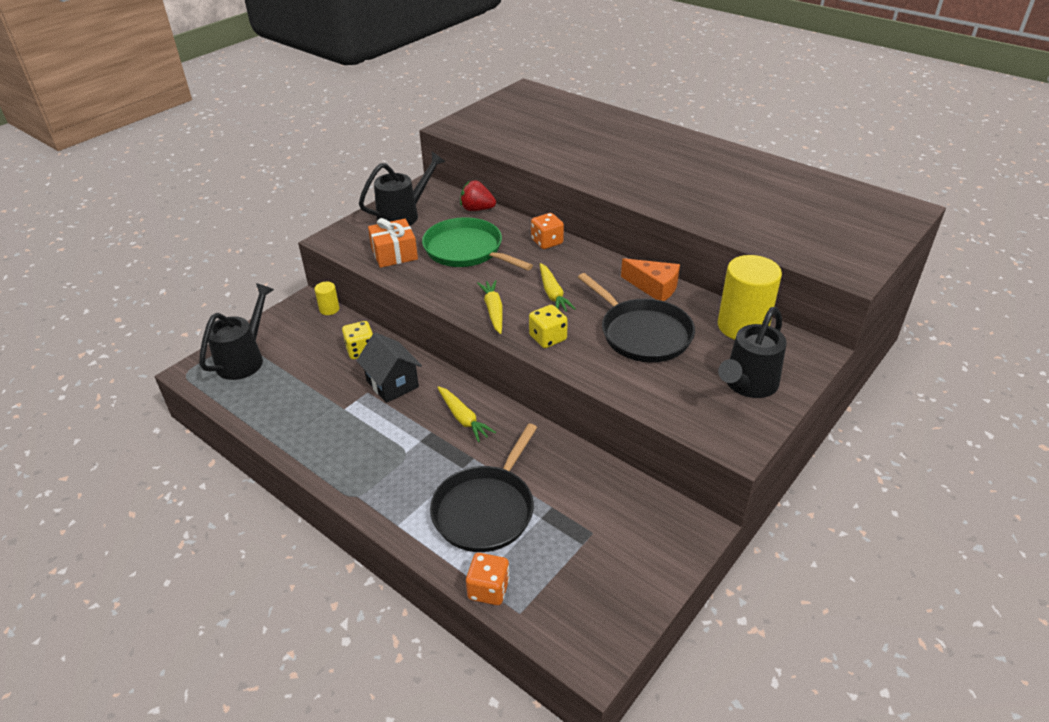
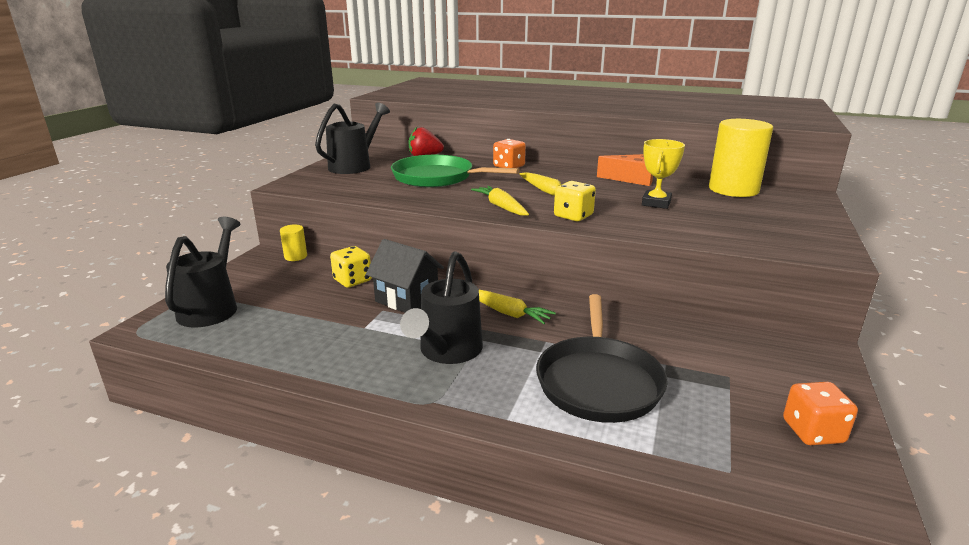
camera: 20 degrees left, 15 degrees down
(394, 254) = (364, 186): orange gift -> none
(488, 589) = (672, 456): orange dice -> orange dice (813, 431)
(642, 333) = (656, 203): black pan -> yellow trophy
(747, 385) = (785, 219): black watering can -> black watering can (447, 351)

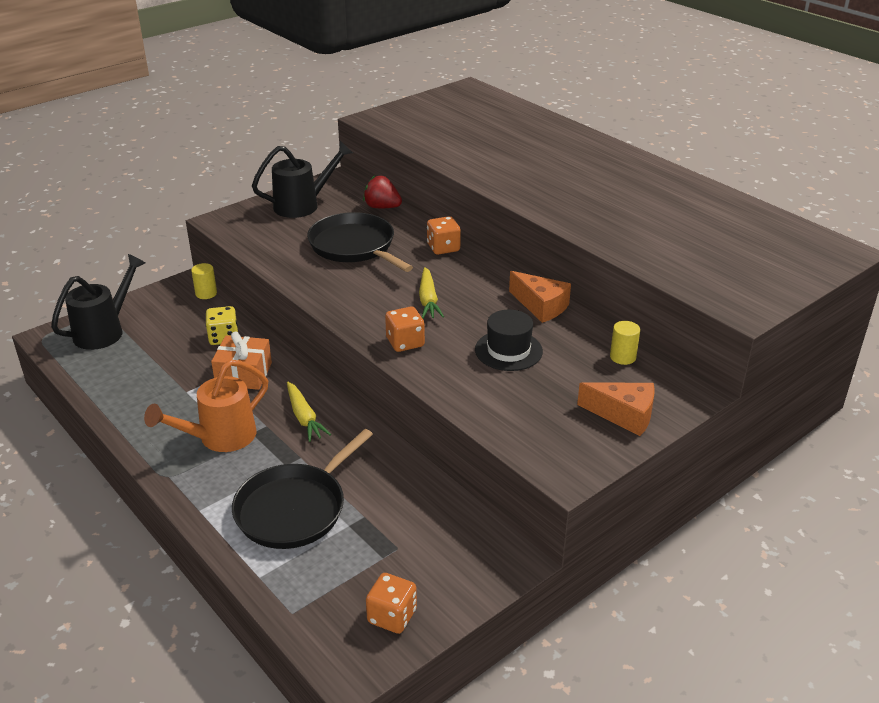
camera: 30 degrees right, 10 degrees up
(407, 299) = (244, 374): black house -> orange gift
(437, 177) = (355, 246): green pan -> black pan
(447, 351) = (220, 438): black watering can -> orange watering can
(501, 207) = (359, 309): yellow carrot -> none
(573, 216) = (405, 342): yellow dice -> orange dice
(656, 203) = (508, 350): yellow trophy -> black hat
(733, 190) = (622, 357): yellow cylinder -> yellow cylinder, size x0.46
(796, 215) = (624, 415): none -> orange cheese

